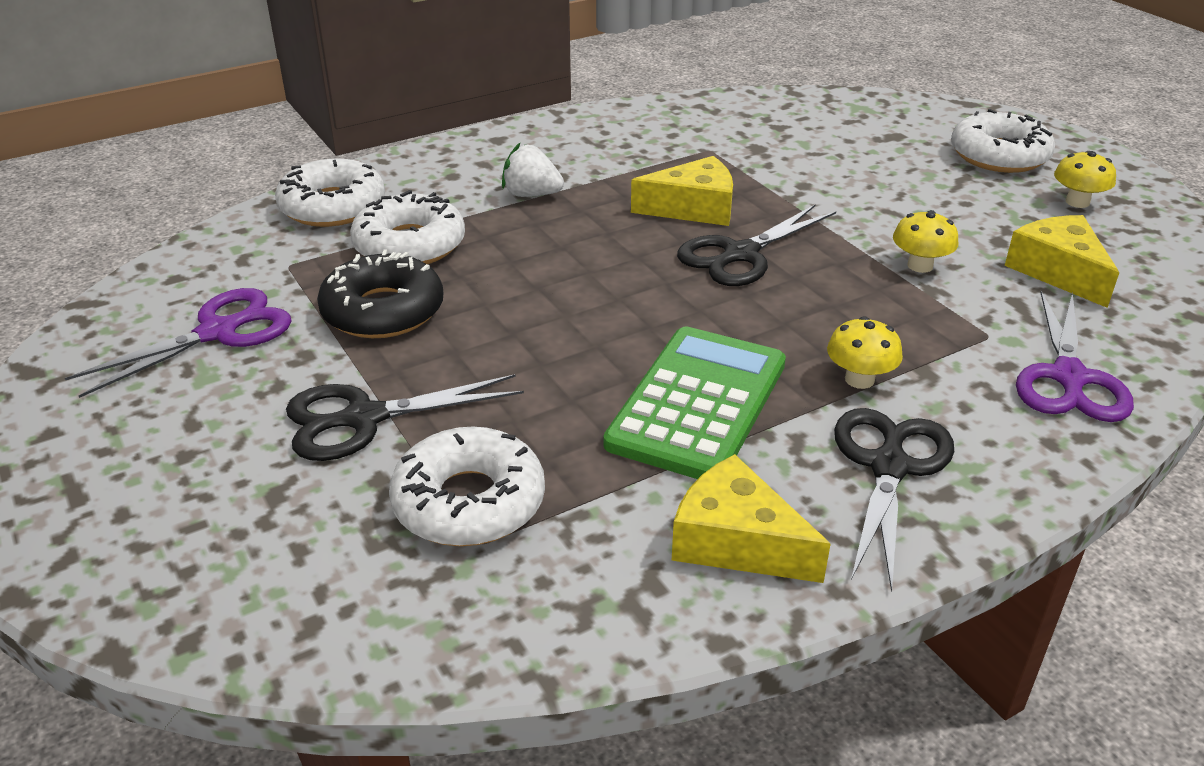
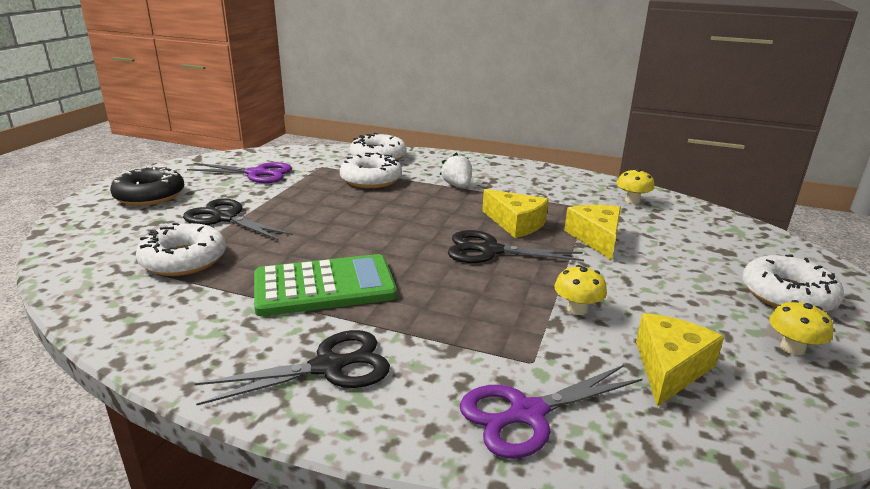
camera: 50 degrees right, 10 degrees down
(383, 311) = (311, 193): black donut -> black donut (150, 195)
(736, 542) = (208, 338): yellow cheese -> yellow cheese (596, 238)
(859, 379) = (411, 328): yellow mushroom -> yellow mushroom (632, 200)

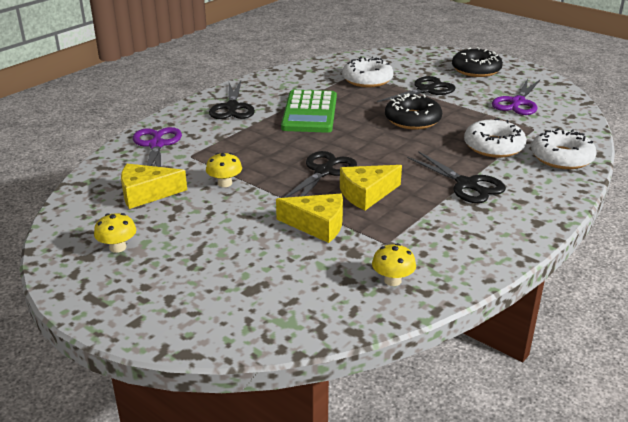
camera: 110 degrees right, 5 degrees up
(322, 218) = (412, 120): none -> black donut
(457, 186) = (467, 185): white strawberry -> black scissors
(669, 368) = (146, 194): yellow cheese -> yellow cheese turned 120 degrees clockwise
(787, 295) = (166, 283): white donut -> none

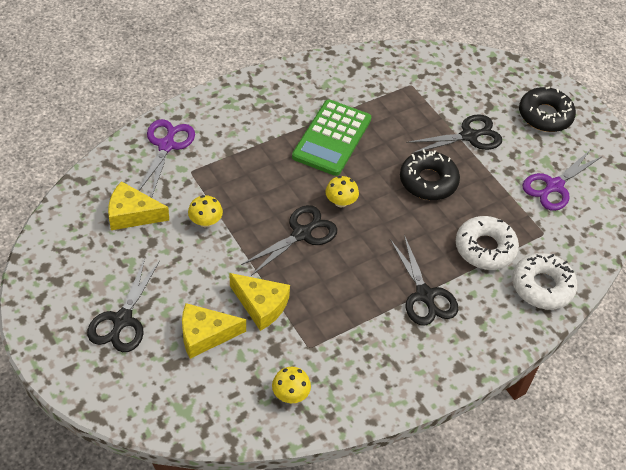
camera: 15 degrees right, 20 degrees up
(118, 247) = (85, 277): yellow mushroom -> yellow mushroom (340, 202)
(232, 107) = (260, 107): black scissors -> black scissors (122, 320)
(366, 194) = (325, 278): yellow cheese -> yellow cheese (205, 335)
(367, 79) = (418, 99): white donut -> none

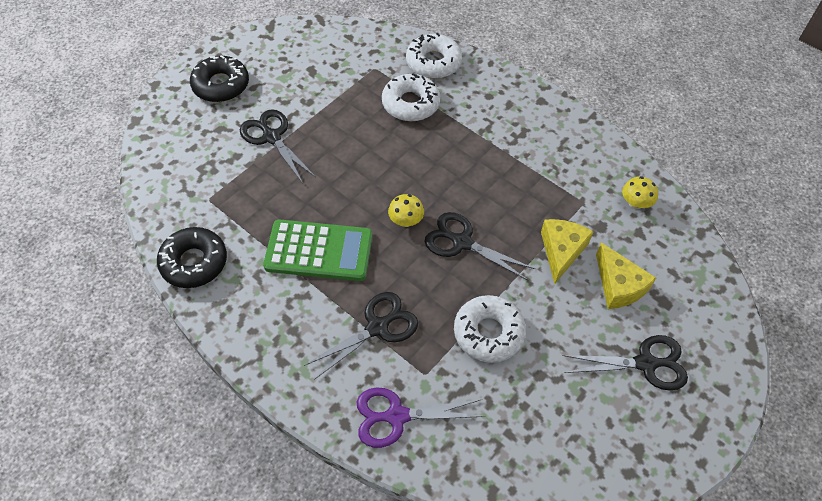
camera: 105 degrees left, 5 degrees up
(132, 214) = (514, 411): yellow cheese -> none
(205, 222) = (488, 333): yellow mushroom -> white donut
(425, 295) = (484, 134): black scissors -> black scissors (378, 327)
(428, 181) = (347, 157): black donut -> black donut (194, 262)
(554, 186) = (314, 68): purple scissors -> none

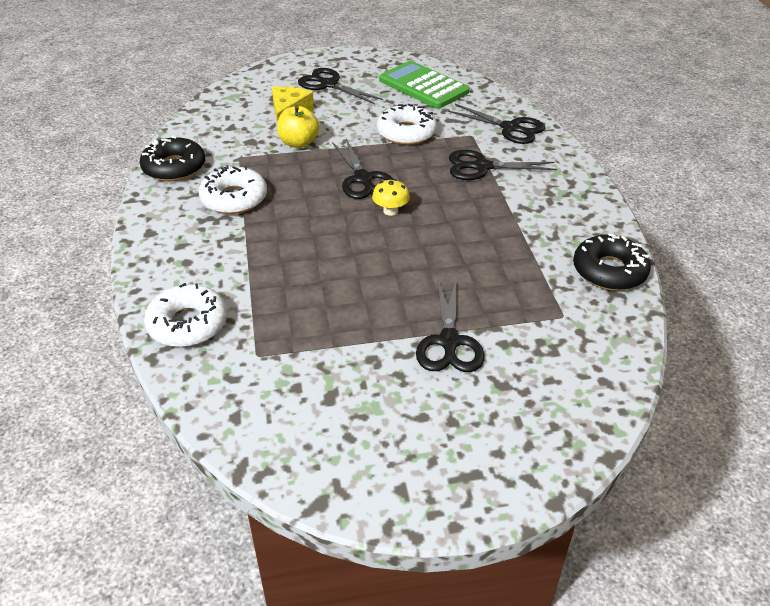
camera: 140 degrees left, 15 degrees down
(221, 85) = (462, 444): black donut -> black donut (174, 167)
(319, 251) = (486, 227): green calculator -> green calculator (423, 86)
(396, 416) = (511, 128): purple scissors -> black scissors
(410, 103) = (268, 296): white donut -> white donut (234, 198)
(561, 251) = (298, 143): yellow cheese -> yellow apple
(635, 203) = (205, 140): yellow mushroom -> none

